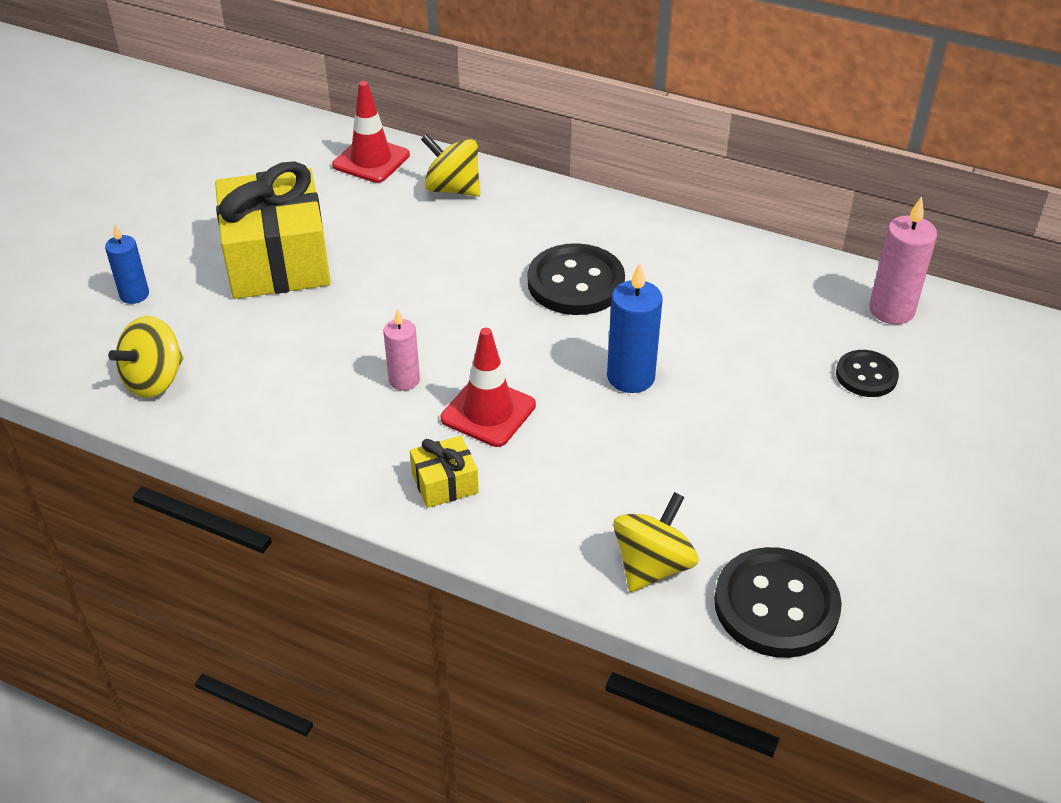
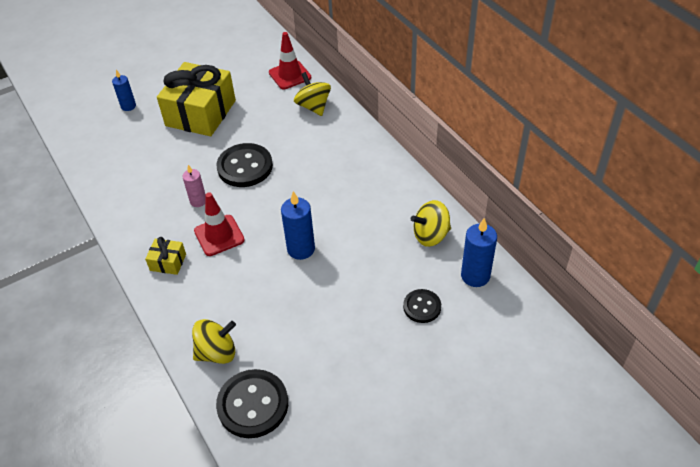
camera: 35 degrees right, 5 degrees up
(154, 380) = (100, 153): yellow spinning top -> yellow spinning top (430, 235)
(575, 283) = (323, 185): black button -> black button (245, 167)
(891, 310) = (475, 276): pink candle -> blue candle

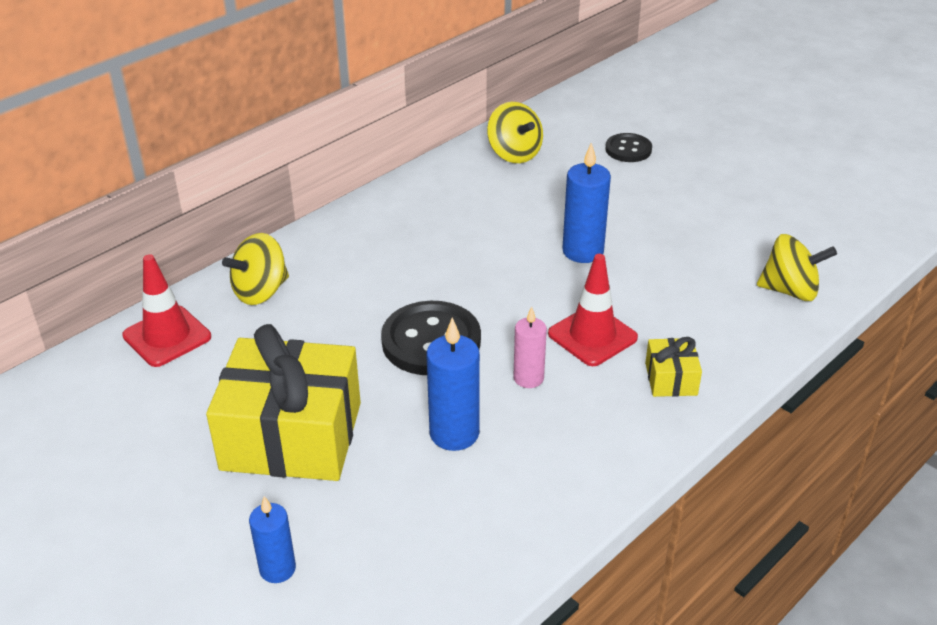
camera: 105 degrees left, 10 degrees down
(217, 352) = (790, 290): yellow spinning top -> yellow spinning top turned 135 degrees clockwise
(253, 405) = (838, 246): black button -> none
(475, 276) = (565, 120): blue candle -> blue candle (454, 433)

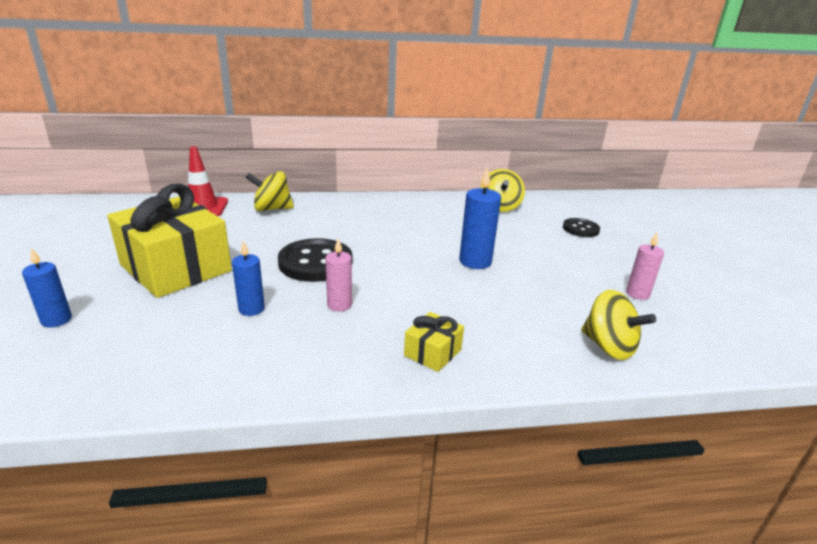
camera: 35 degrees right, 10 degrees down
(454, 433) = (251, 309): blue candle -> blue candle, size x0.65
(592, 336) = (414, 303): red traffic cone -> none
(756, 215) = (637, 294): none -> pink candle

